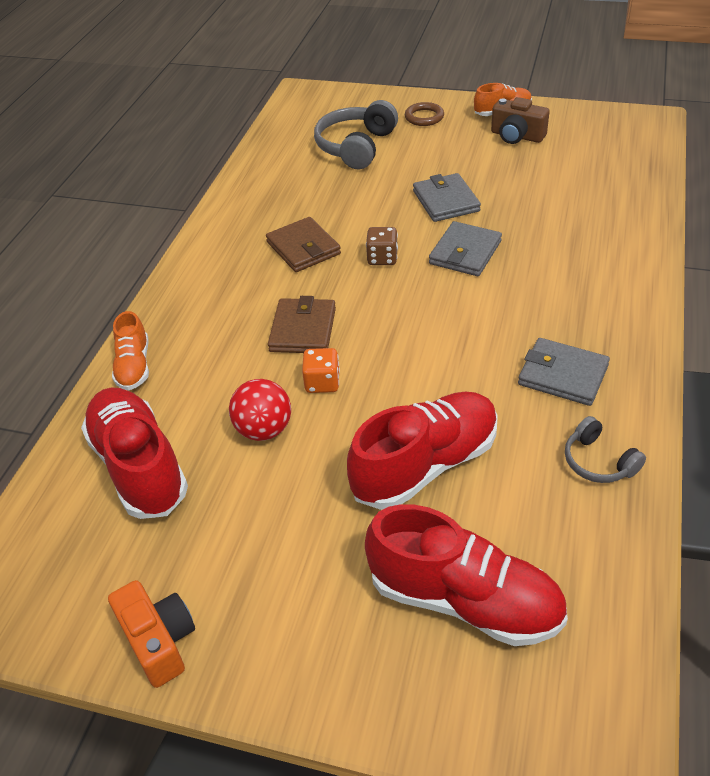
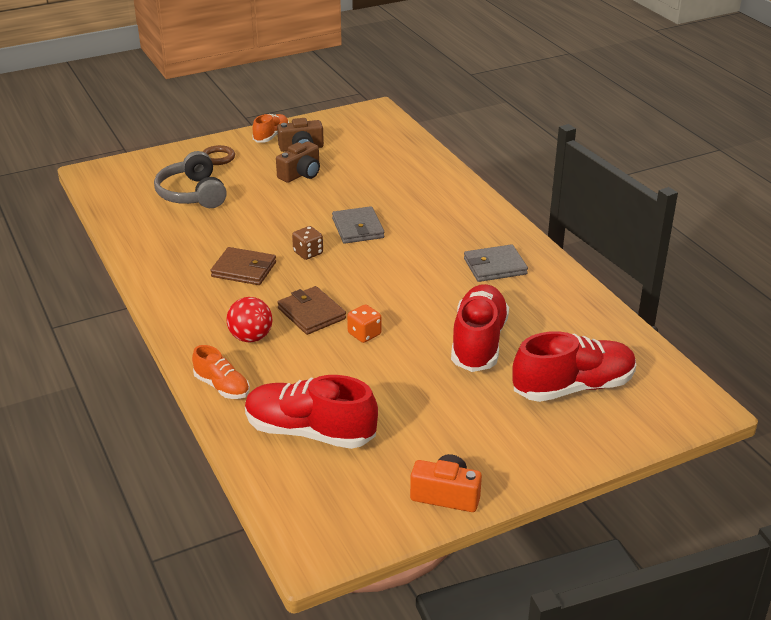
camera: 45 degrees left, 10 degrees down
(264, 430) = (362, 374): red ball -> red ball (251, 337)
(446, 201) = (305, 204): grey wallet -> none
(481, 165) = (301, 174): none -> brown camera
(598, 462) = (561, 297): grey headphones -> none

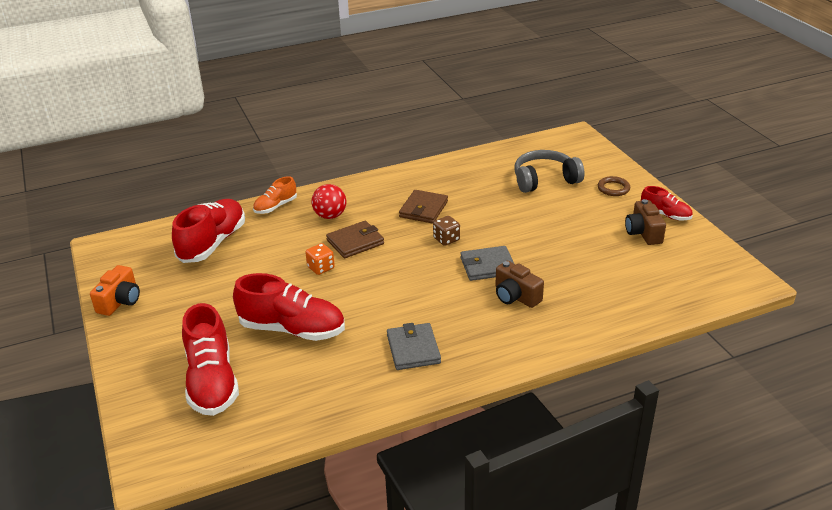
camera: 95 degrees right, 0 degrees up
(271, 136) = (665, 215): orange shoe -> red shoe
(301, 174) = (589, 233): brown camera -> brown camera (515, 296)

